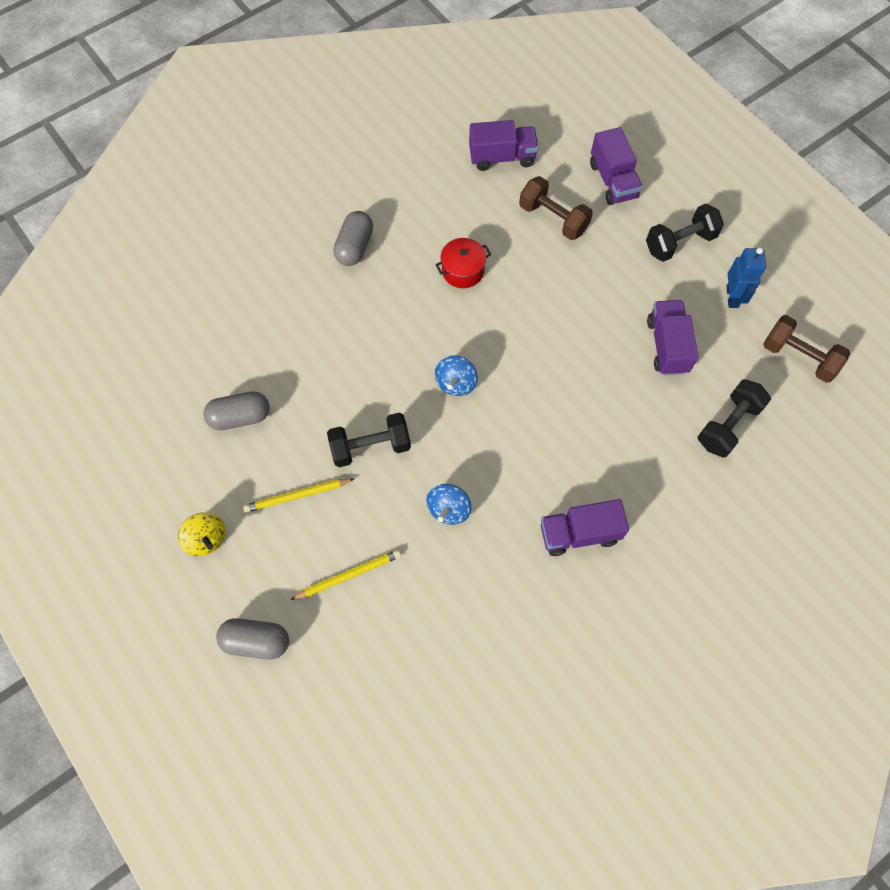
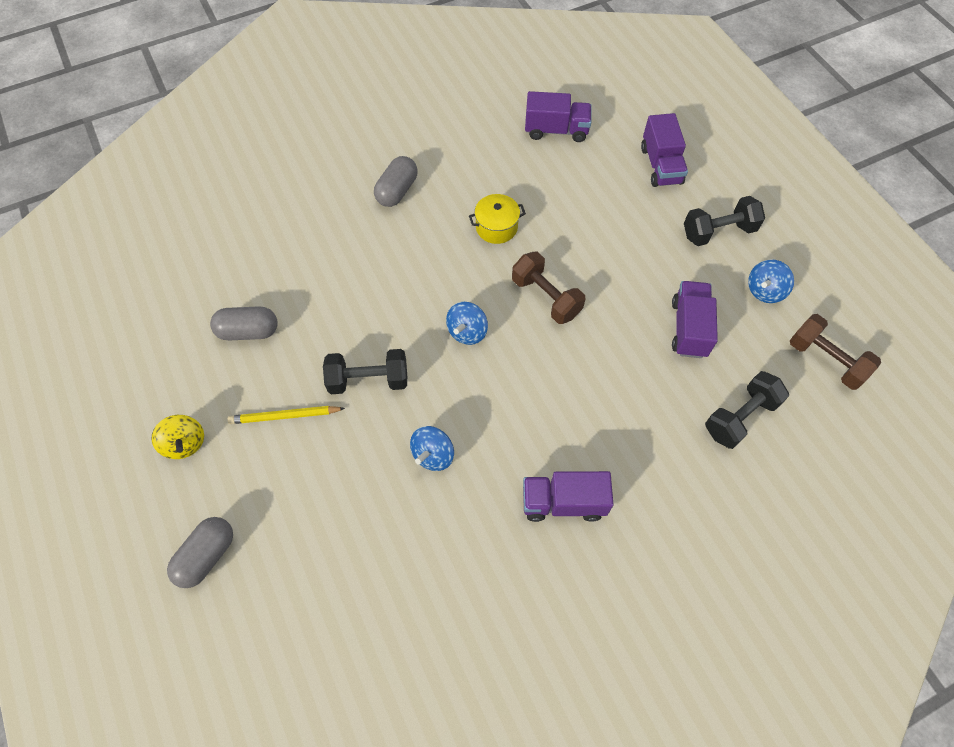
camera: 10 degrees right, 5 degrees down
(256, 641) = (207, 556): grey capsule -> grey capsule turned 75 degrees counterclockwise
(348, 575) = (316, 505): yellow pencil -> none
(462, 271) = (496, 227): red pot -> yellow pot
(553, 218) = (595, 192): brown dumbbell -> brown dumbbell (546, 297)
(732, 297) = (764, 291): blue robot -> blue spinning top

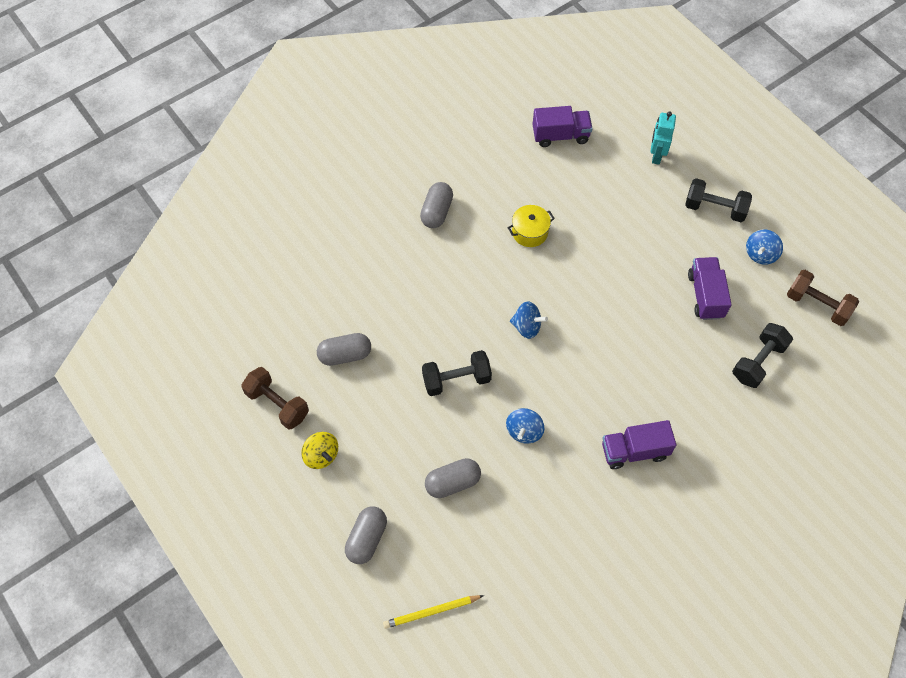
camera: 10 degrees left, 0 degrees up
(285, 416) = (396, 420): yellow pencil -> yellow pencil (431, 612)
(330, 503) = (452, 482): none -> grey capsule
(467, 332) = (527, 327): blue spinning top -> blue spinning top turned 90 degrees counterclockwise
(546, 297) = (584, 287): brown dumbbell -> brown dumbbell (277, 404)
(661, 165) = (656, 155): purple truck -> turquoise robot
(718, 232) = (714, 208): black dumbbell -> black dumbbell turned 45 degrees clockwise

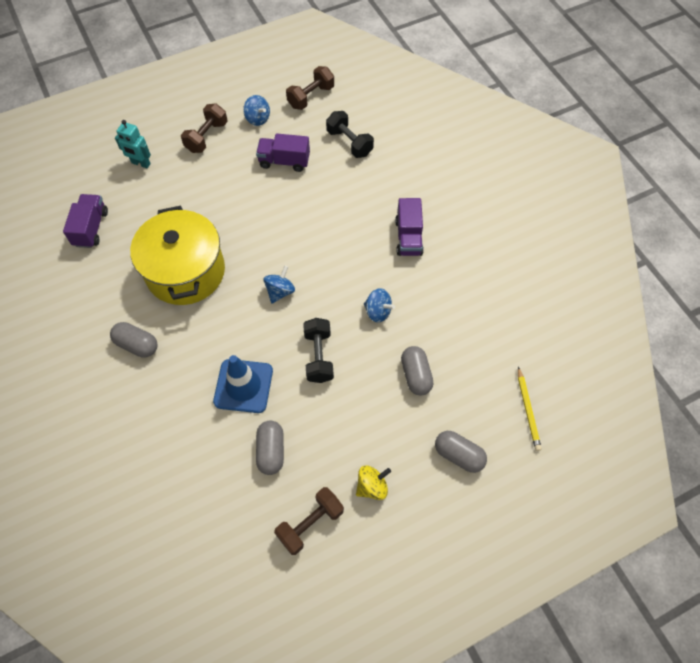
camera: 80 degrees left, 0 degrees up
(410, 315) = (243, 386): none -> blue traffic cone
(529, 232) = (185, 272): yellow pot -> yellow pot, size x2.38
(714, 208) = (207, 137): black dumbbell -> brown dumbbell

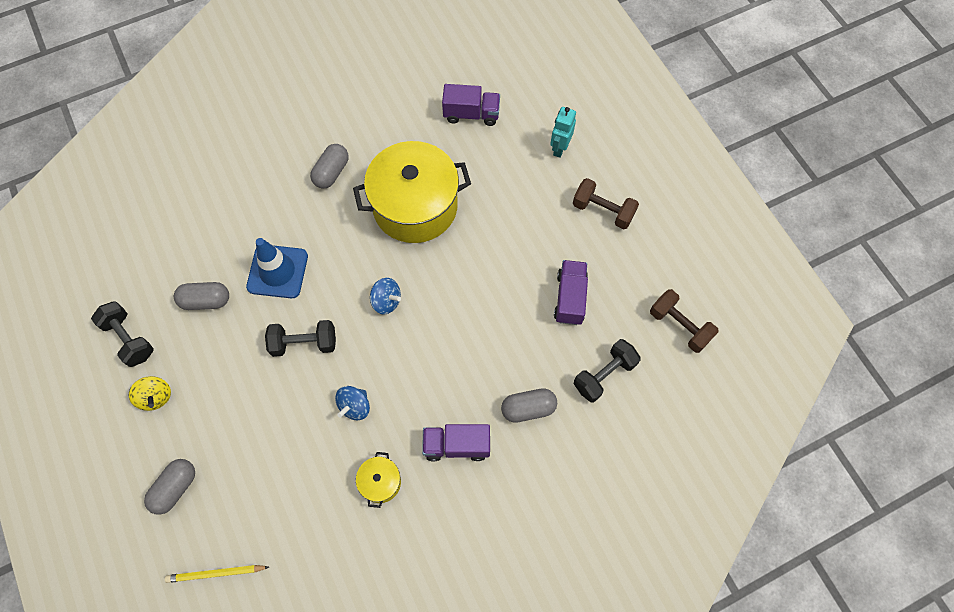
camera: 90 degrees right, 5 degrees up
(258, 119) = (636, 265): blue spinning top -> none
(310, 524) = (129, 339): brown dumbbell -> black dumbbell
(415, 375) = (272, 446): grey capsule -> grey capsule (528, 408)
(441, 289) = (380, 482): none -> yellow pot

